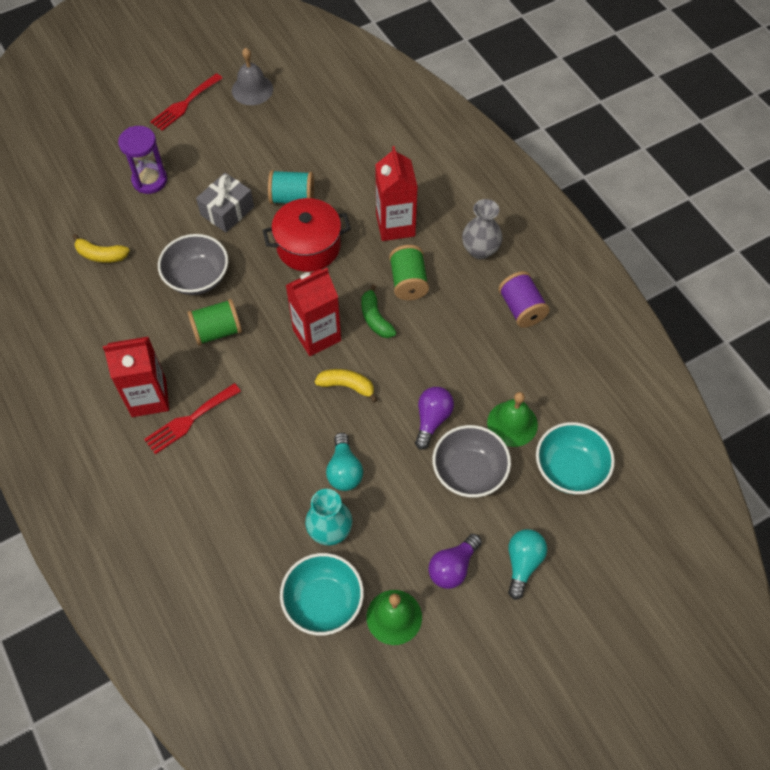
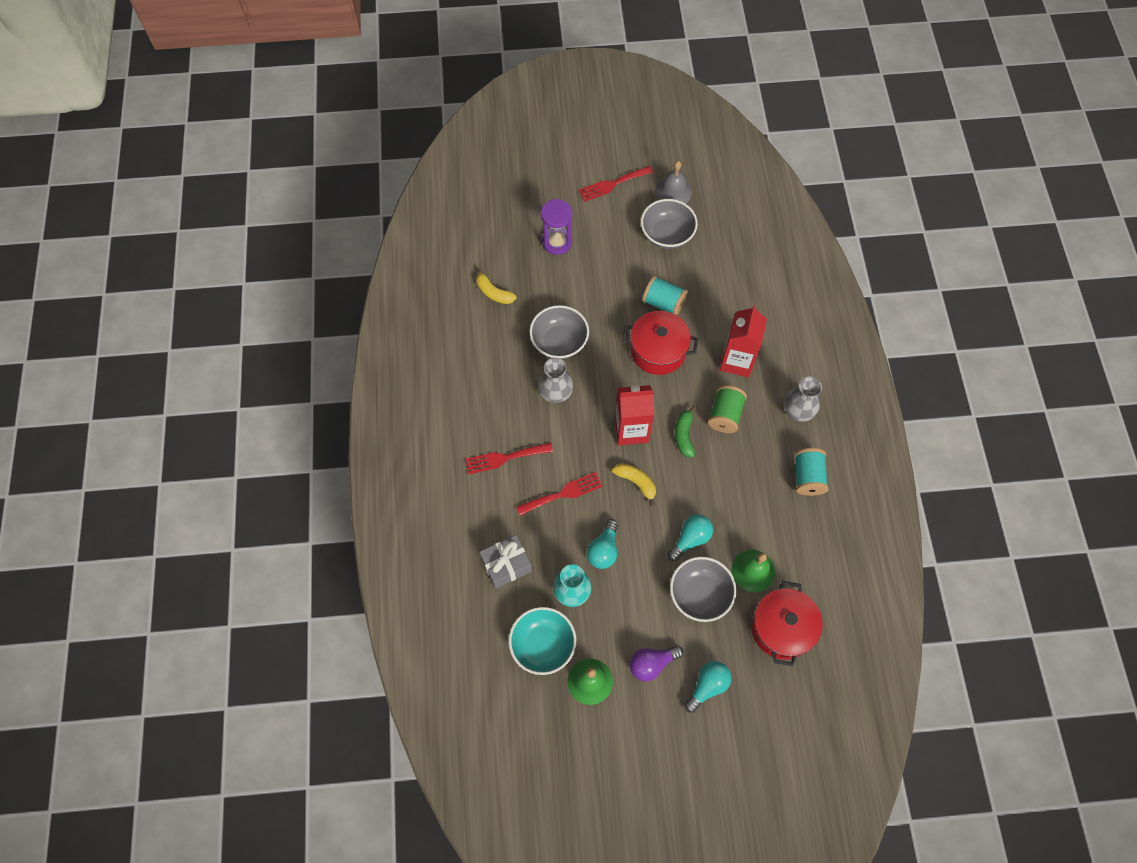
camera: 25 degrees right, 5 degrees up
(149, 398) = (482, 426): red carton -> none
(217, 331) = (556, 393): green spool -> grey vase
(227, 211) = (606, 293): grey gift -> grey gift (506, 565)
(265, 132) = (667, 235): none -> grey bowl
(272, 430) = (563, 493): none -> red fork
(432, 419) = (690, 539): purple light bulb -> turquoise light bulb
(521, 309) = (807, 477): purple spool -> turquoise spool
(570, 469) = (781, 628): turquoise bowl -> red pot

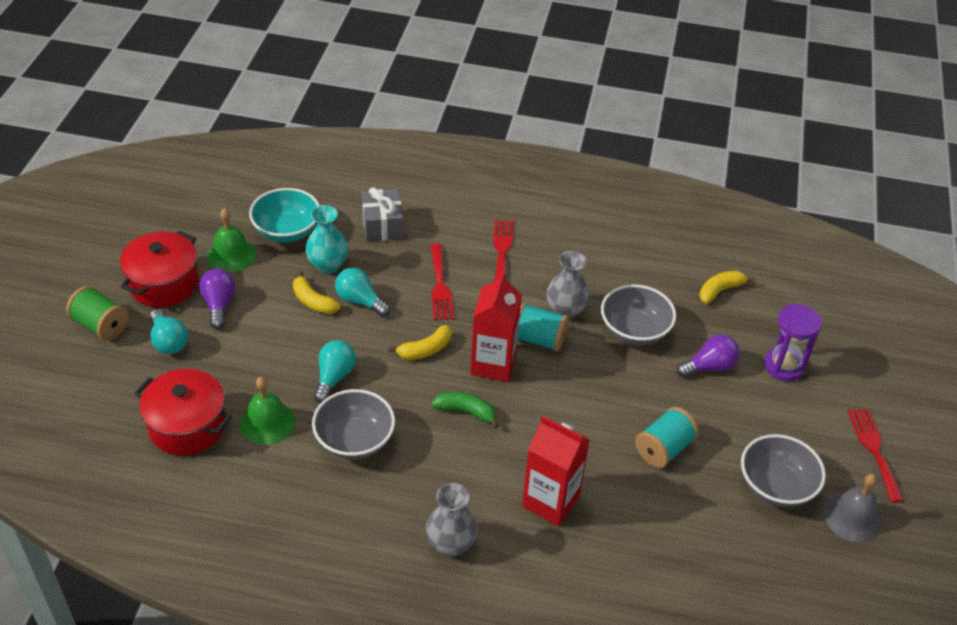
camera: 105 degrees right, 20 degrees down
(576, 288) = (709, 367): none -> purple light bulb
(618, 587) = (313, 301): none -> yellow banana
(658, 351) = (593, 421): red pot -> red pot (163, 283)
(690, 539) = (334, 377): turquoise light bulb -> turquoise light bulb turned 135 degrees counterclockwise
(700, 595) = (267, 365): grey bowl -> grey bowl (354, 440)
(725, 415) = (477, 462): green spool -> green spool (101, 325)
(807, 477) = (354, 521): turquoise spool -> turquoise spool (539, 339)

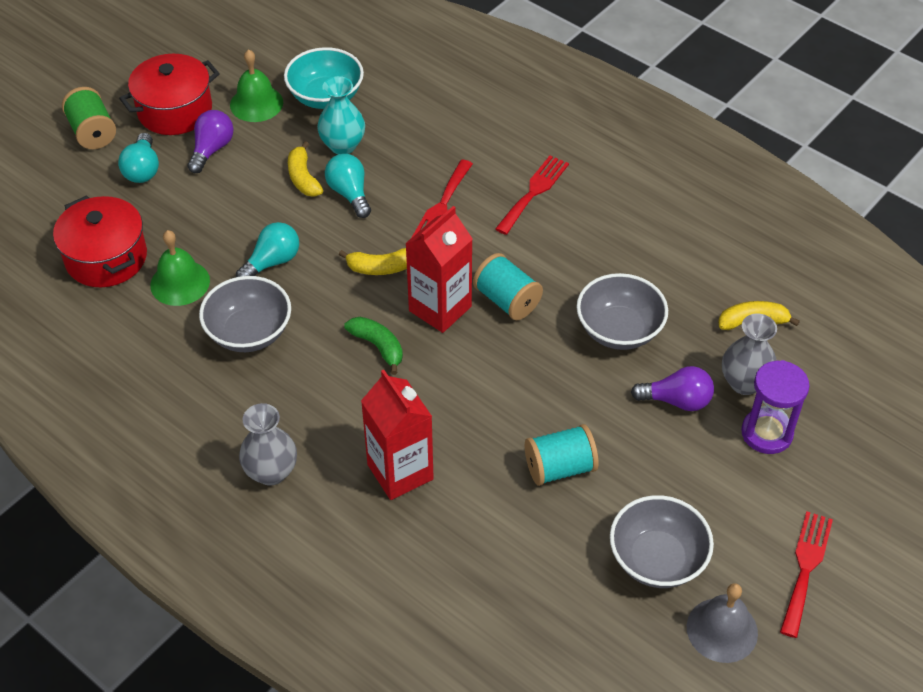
camera: 30 degrees right, 5 degrees up
(382, 225) = (426, 122): grey gift -> none
(565, 310) = (558, 280): grey vase -> grey vase (744, 383)

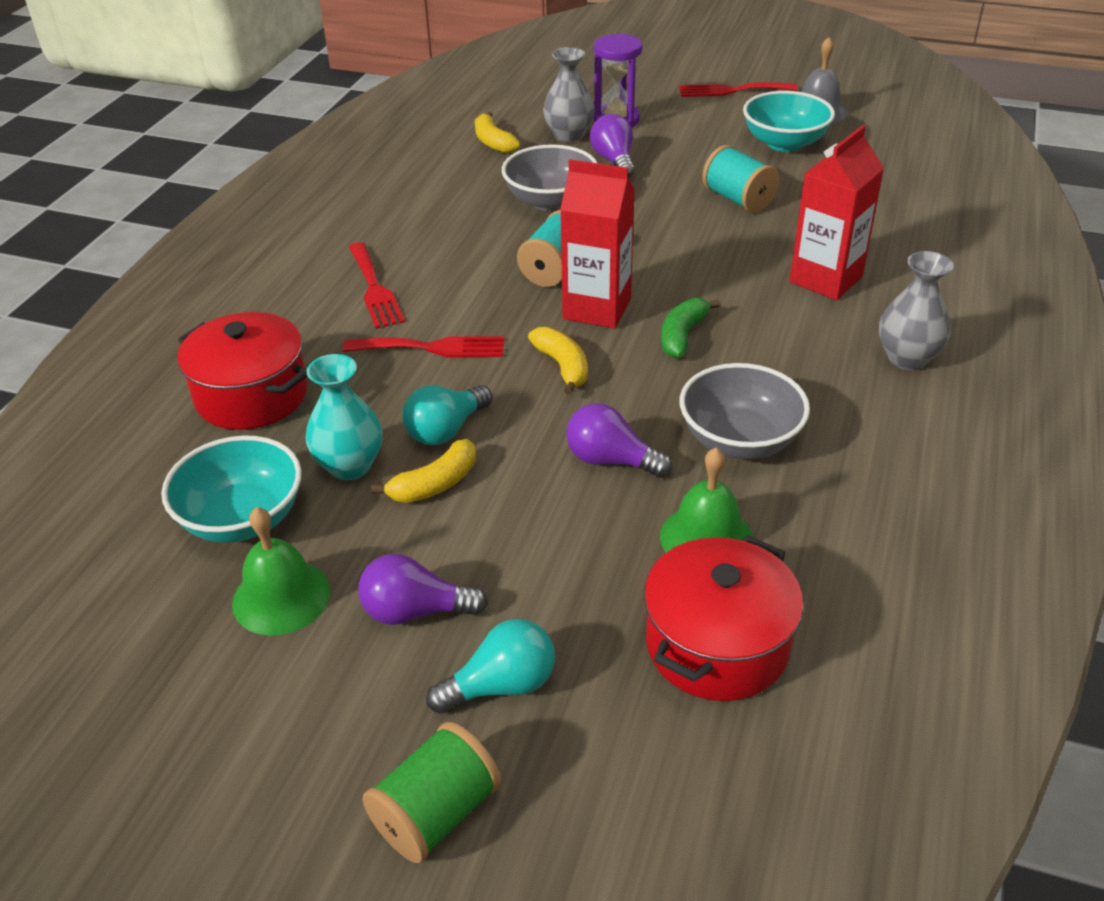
camera: 110 degrees left, 10 degrees down
(175, 110) = (332, 704): red pot -> red pot (252, 395)
(272, 262) = (611, 460): turquoise light bulb -> purple light bulb
(534, 192) = (374, 289): red fork -> red fork turned 120 degrees counterclockwise
(657, 559) = (784, 143): grey bowl -> turquoise bowl

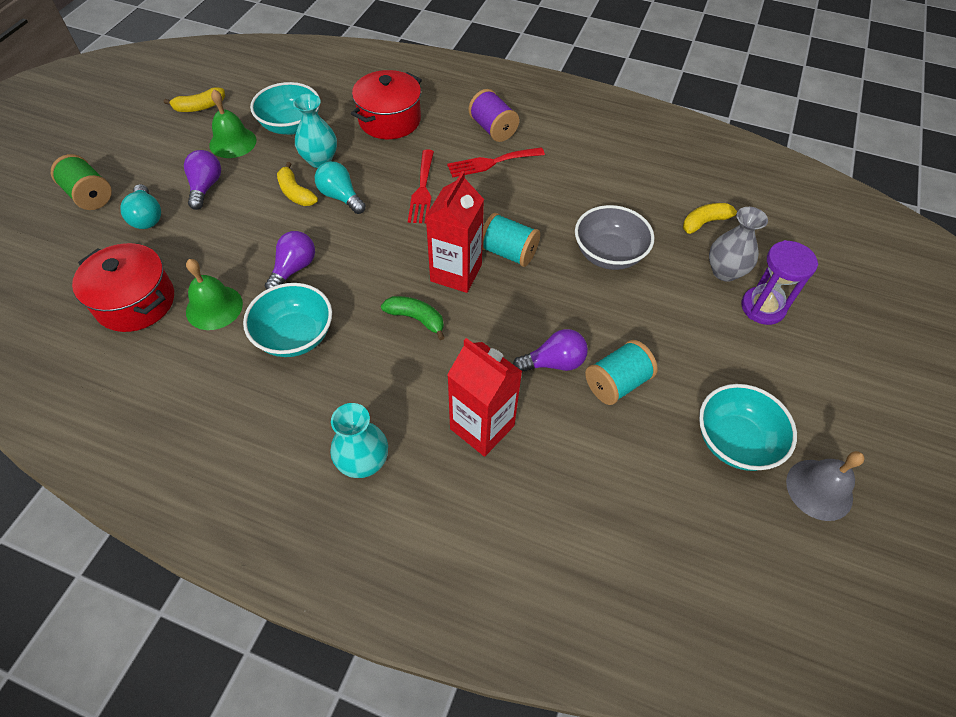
camera: 90 degrees right, 15 degrees up
(296, 290) = (493, 129): none -> purple spool
(563, 366) = (391, 251): yellow banana -> yellow banana (200, 107)
(614, 161) = (681, 299): purple light bulb -> purple light bulb (553, 362)
(731, 90) = (852, 412): red fork -> none
(739, 440) = (295, 336): grey bowl -> turquoise bowl
(907, 358) = (363, 462): grey vase -> turquoise vase

